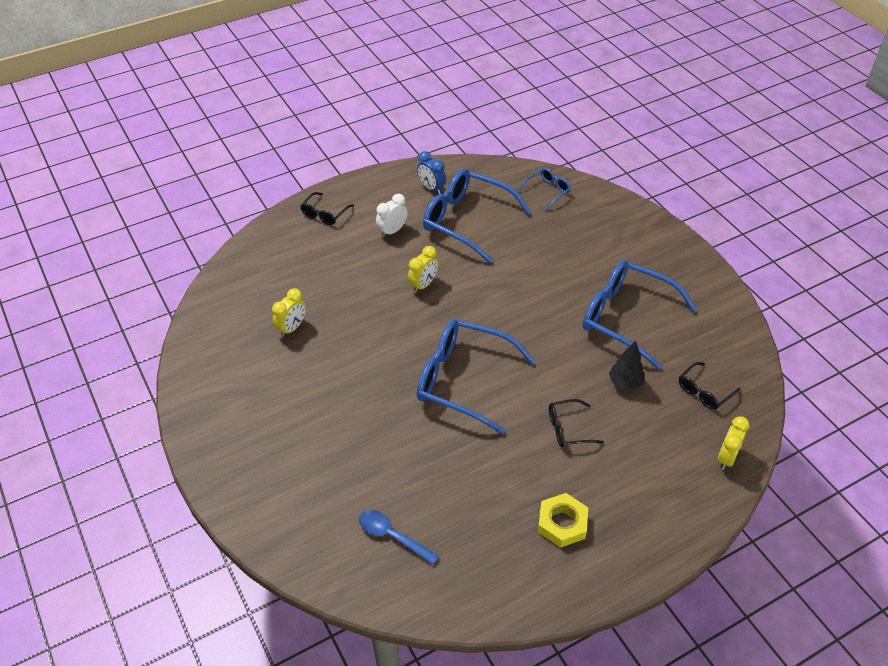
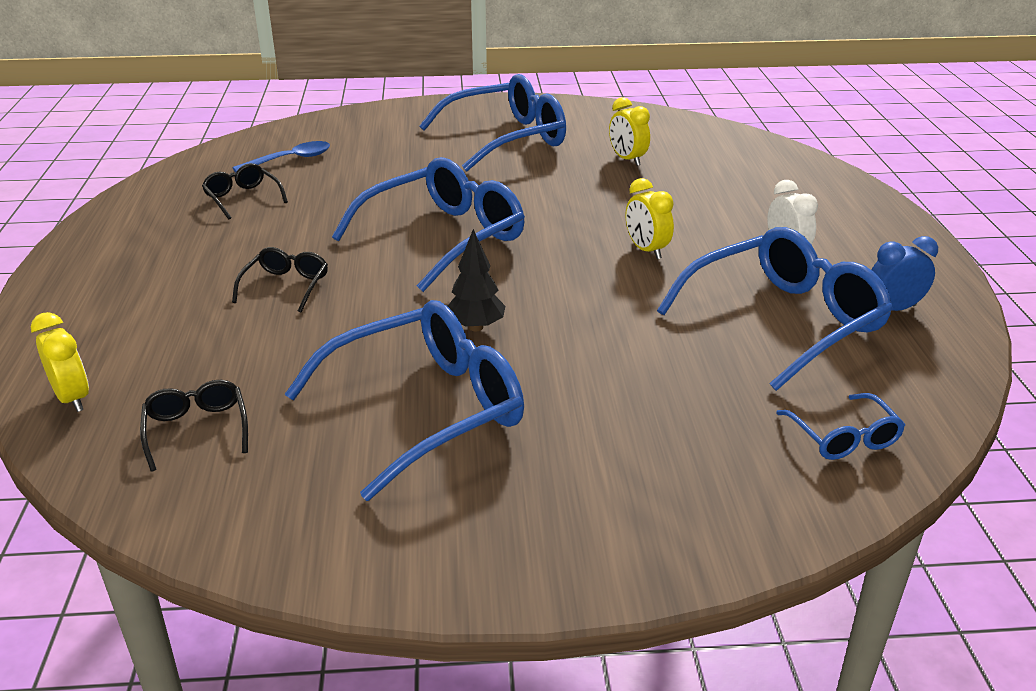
camera: 115 degrees right, 15 degrees down
(281, 410) = (506, 138): none -> blue glasses
(324, 214) = (851, 212): black glasses -> black glasses (242, 198)
(562, 523) = (174, 244): yellow nut -> none
(625, 383) = (302, 358): black tree -> black tree (476, 327)

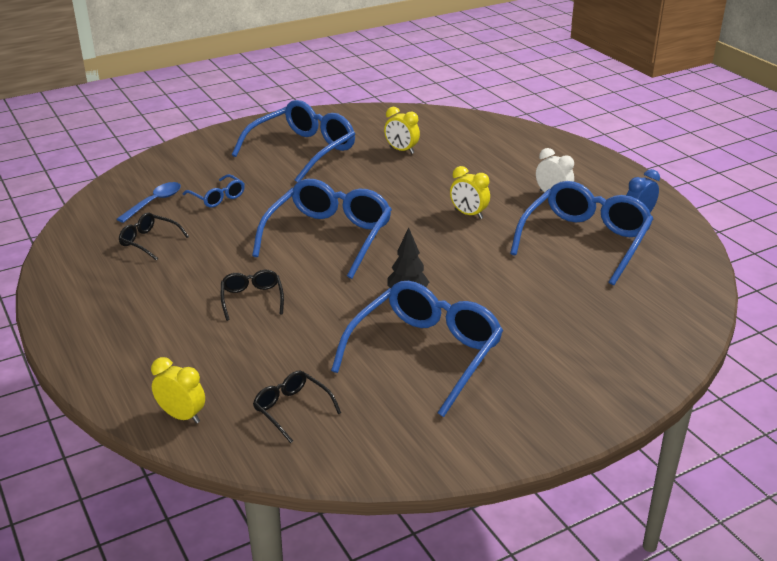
camera: 25 degrees left, 0 degrees up
(843, 438) = (667, 302): blue glasses -> blue glasses (217, 197)

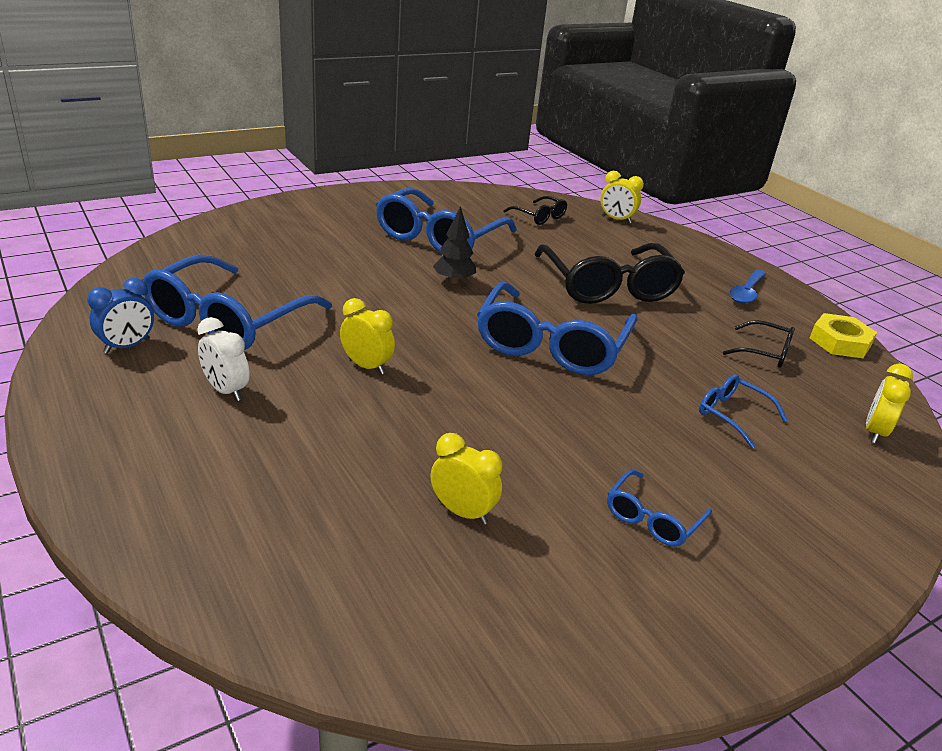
camera: 175 degrees right, 0 degrees up
(67, 255) = (840, 342): none -> yellow nut
(124, 192) = (874, 432): none -> yellow clock
(154, 202) = (814, 410): blue spoon -> blue spoon (746, 292)
(252, 299) = (608, 286): black glasses -> black glasses, size x2.11
(303, 151) = (652, 519): blue glasses -> blue glasses, size x0.47

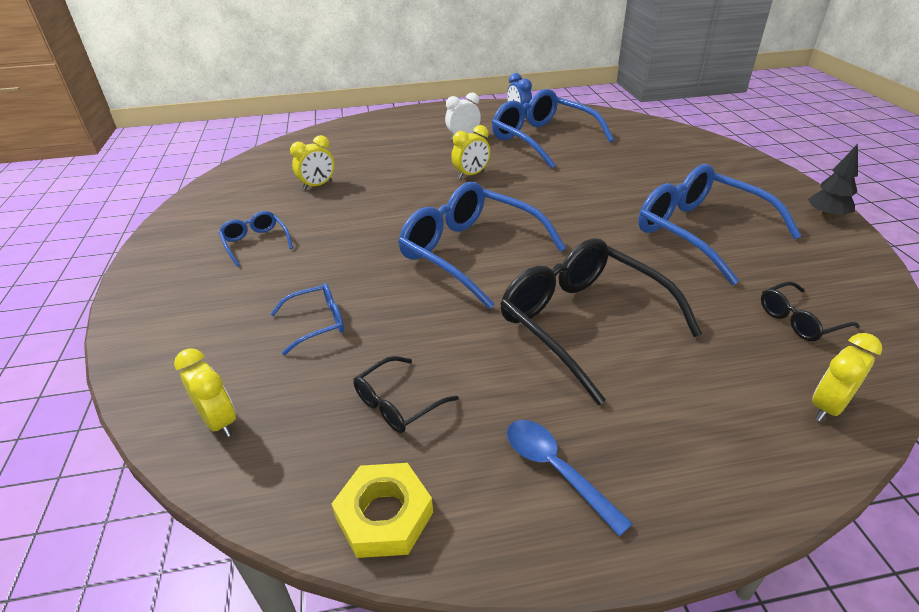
camera: 115 degrees right, 5 degrees up
(453, 281) = (598, 225): black tree -> black tree (826, 216)
(608, 286) = (582, 322): black glasses -> black glasses turned 45 degrees clockwise

